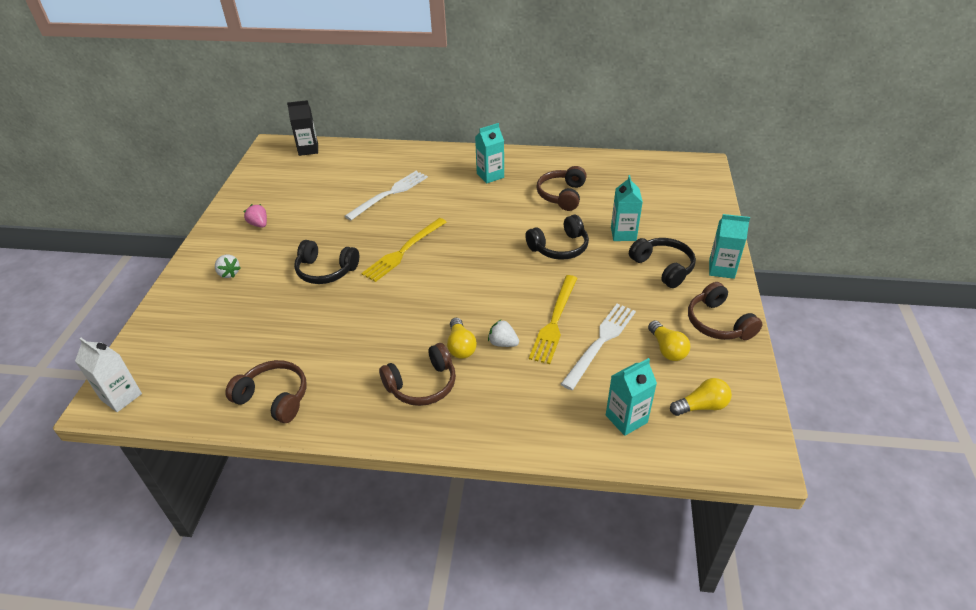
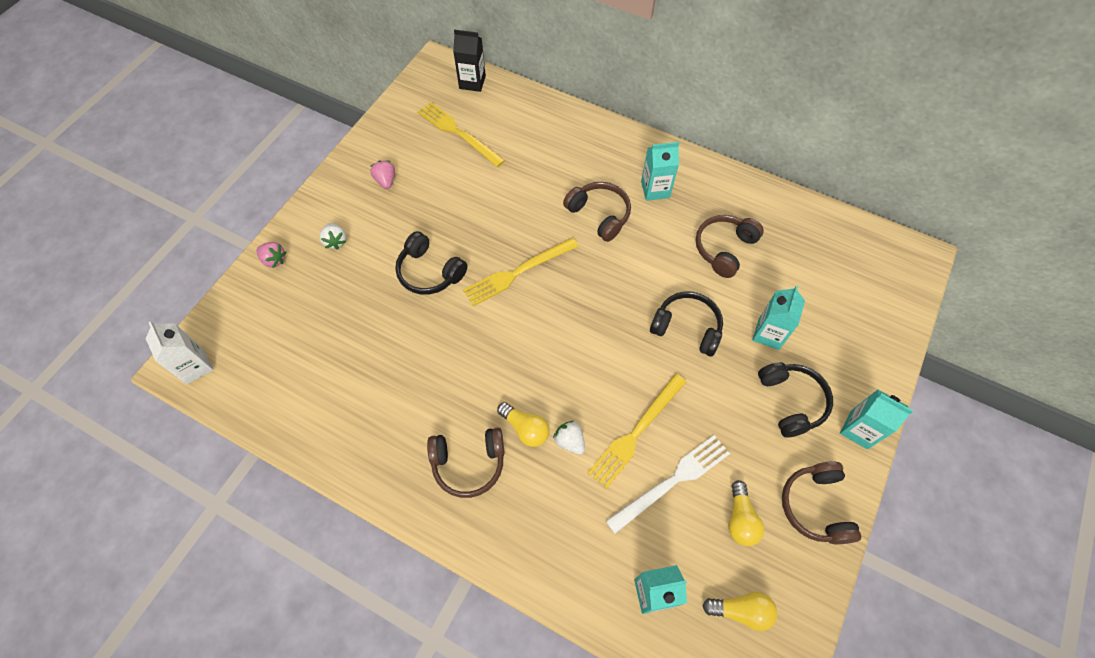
camera: 20 degrees right, 20 degrees up
(173, 301) = (274, 260): none -> pink strawberry
(274, 398) = (326, 423): brown headphones -> brown headphones (599, 215)
(310, 181) = (458, 133): none -> yellow fork
(389, 194) = (534, 181): white fork -> none
(460, 346) = (525, 428): yellow light bulb -> yellow light bulb turned 60 degrees counterclockwise
(559, 247) = (687, 328): black headphones -> black headphones turned 150 degrees counterclockwise

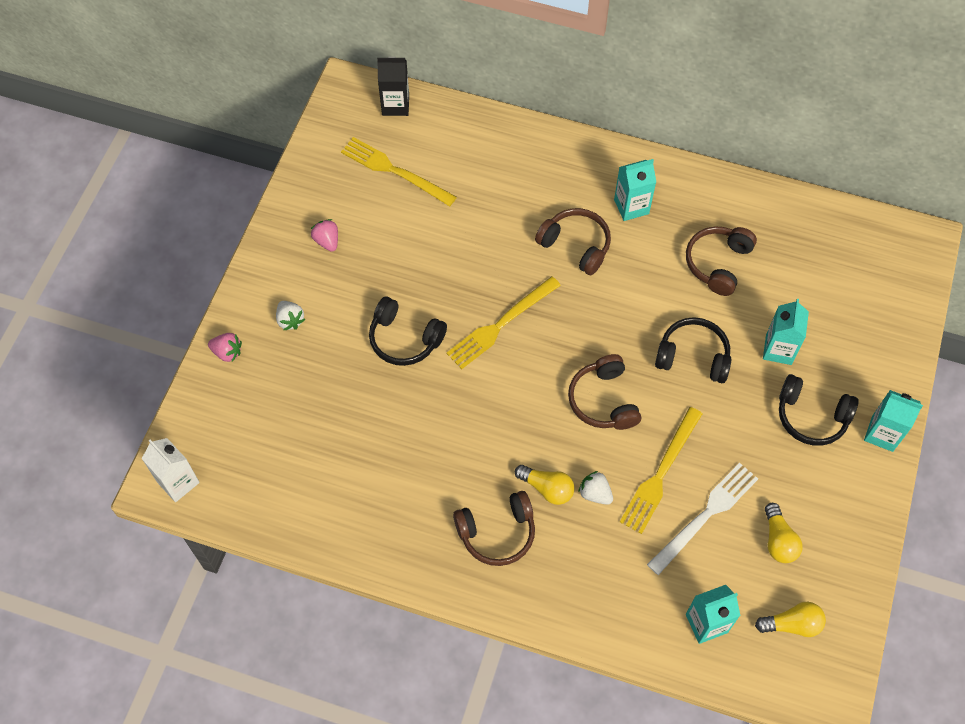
camera: 10 degrees left, 0 degrees up
(791, 401) = (811, 416): black headphones -> black headphones turned 135 degrees clockwise
(815, 506) = (849, 515): brown headphones -> brown headphones (603, 400)

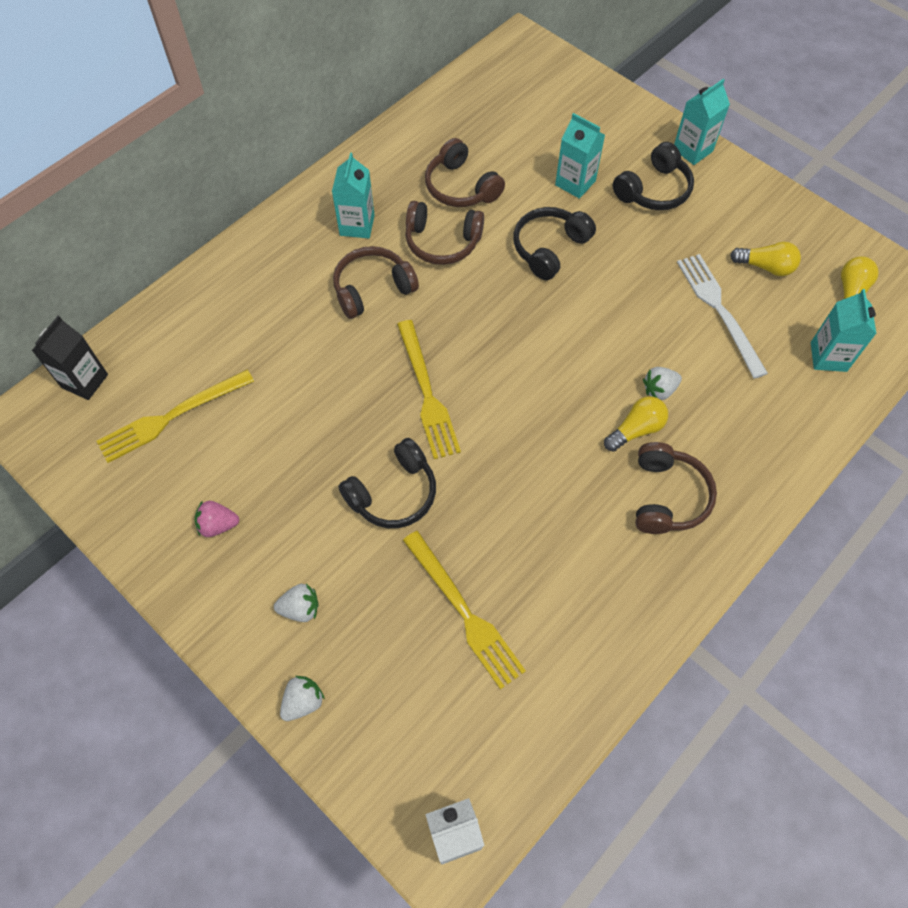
camera: 65 degrees left, 0 degrees up
(227, 352) = (303, 701): pink strawberry -> white strawberry
(603, 400) = (561, 340): brown headphones -> brown headphones (442, 242)
(660, 473) = (661, 327): yellow fork -> yellow fork (464, 612)

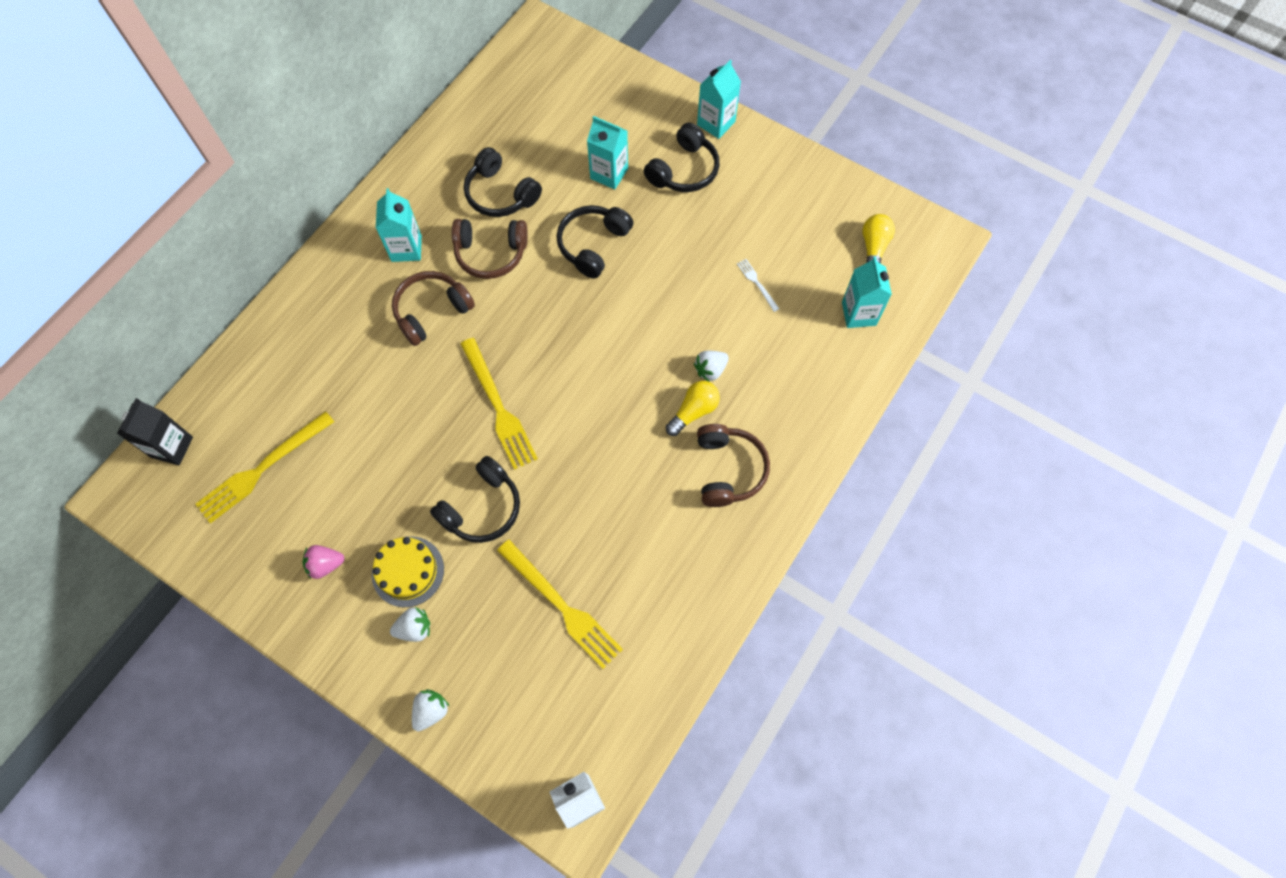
camera: 10 degrees left, 5 degrees up
(303, 546) = (408, 571): none -> yellow cake
(461, 187) = (500, 194): brown headphones -> black headphones
(719, 310) = (757, 283): white fork -> white fork, size x0.46
(765, 267) = (795, 233): yellow light bulb -> none

